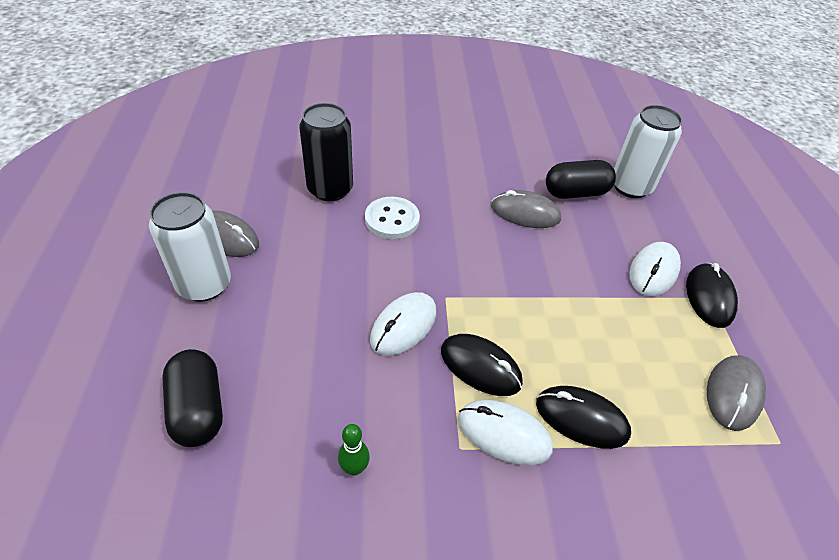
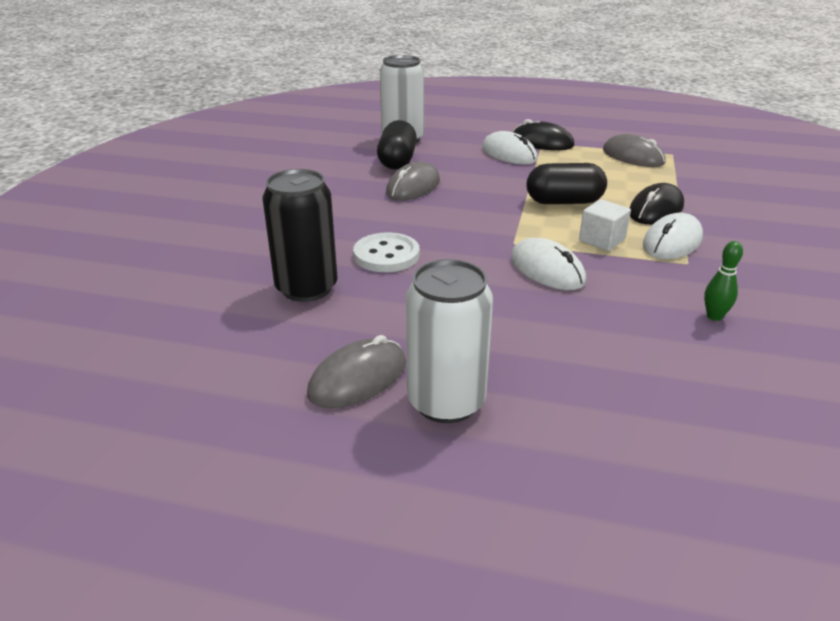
camera: 70 degrees left, 15 degrees down
(198, 409) = (650, 413): black capsule -> black capsule (564, 202)
(480, 367) = (602, 240): black mouse -> white cube

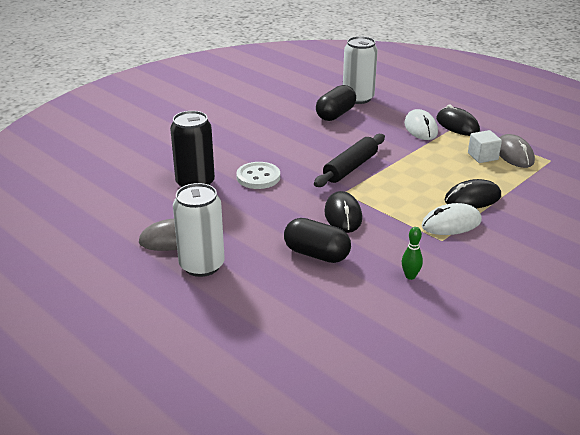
camera: 30 degrees right, 0 degrees up
(413, 187) = (324, 136): grey mouse -> none
(486, 213) = (350, 168): none -> black rolling pin
(547, 269) = (343, 215): white mouse -> black mouse
(564, 202) = (413, 174): black capsule -> black capsule (316, 254)
(602, 240) = (404, 208): white cube -> white cube (482, 156)

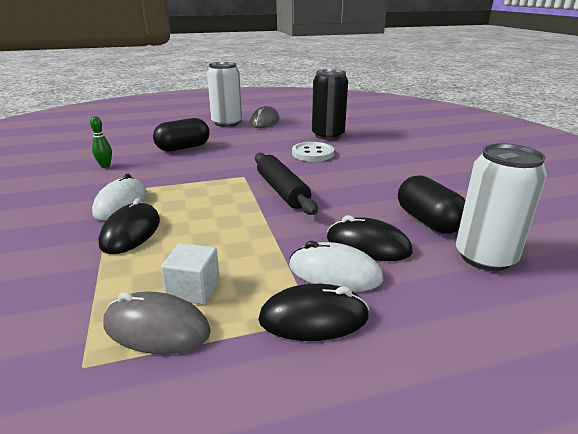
camera: 120 degrees right, 5 degrees down
(343, 215) = (212, 166): black mouse -> black mouse (368, 245)

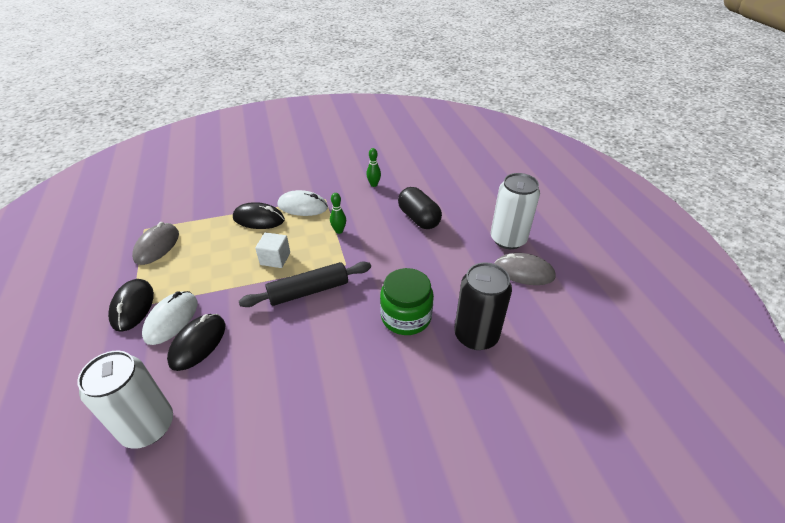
camera: 90 degrees right, 15 degrees up
(186, 181) = (339, 231): none -> green bowling pin
(194, 289) = (183, 255): white cube -> white cube (275, 259)
(312, 153) = (406, 316): white button -> green jar
(428, 221) = (221, 397): black capsule -> none

